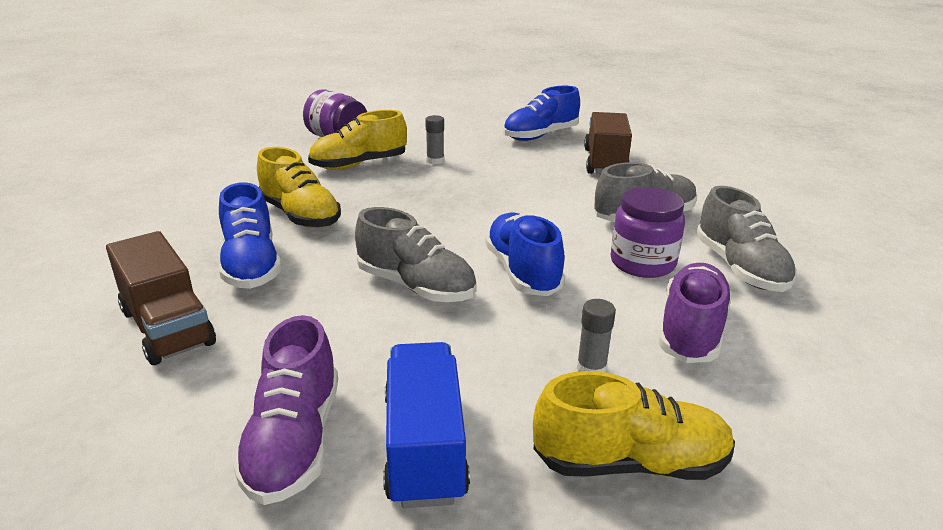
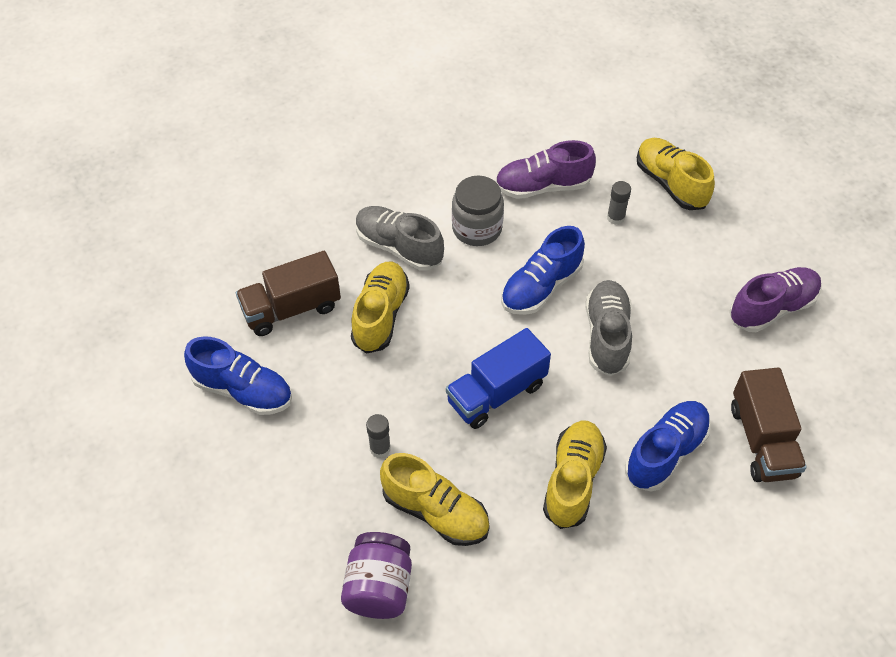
camera: 120 degrees left, 25 degrees up
(167, 327) = (762, 440): brown truck -> brown truck turned 150 degrees clockwise
(425, 447) = (728, 257): blue truck -> blue truck (496, 393)
(564, 190) = (380, 315): none -> yellow shoe
(642, 263) = (477, 228): purple jar -> grey jar
(739, 268) = (445, 179): grey shoe -> none

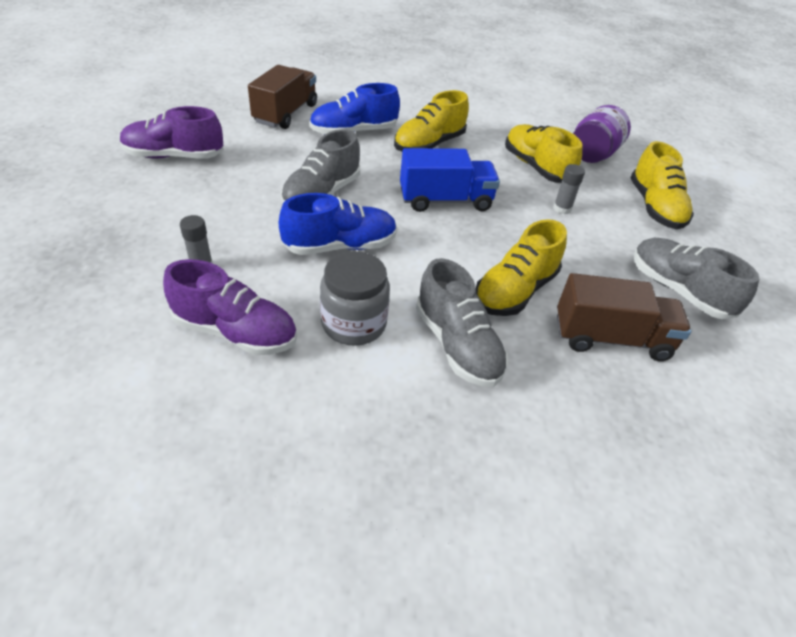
camera: 155 degrees left, 10 degrees down
(243, 390) = (678, 291): blue shoe -> grey shoe
(670, 184) = (104, 269): yellow shoe -> yellow shoe (655, 207)

